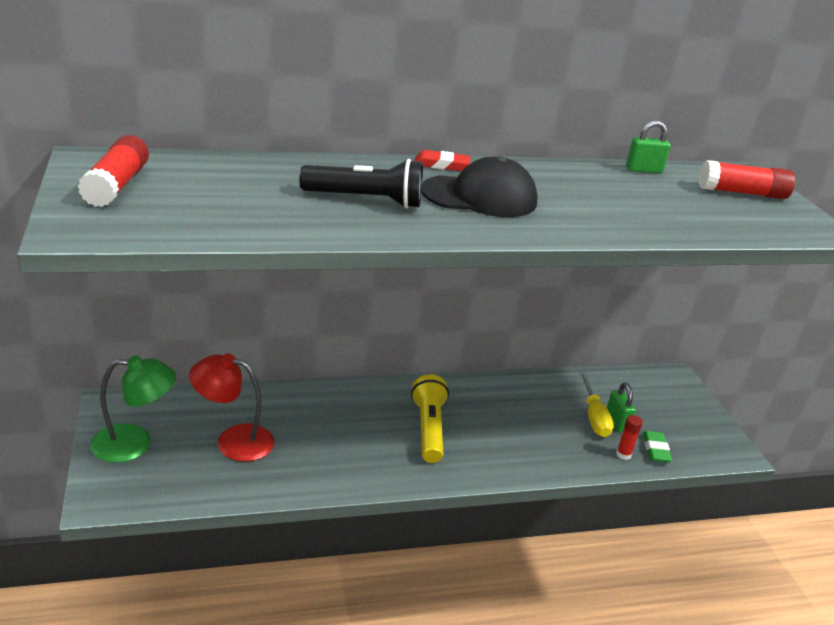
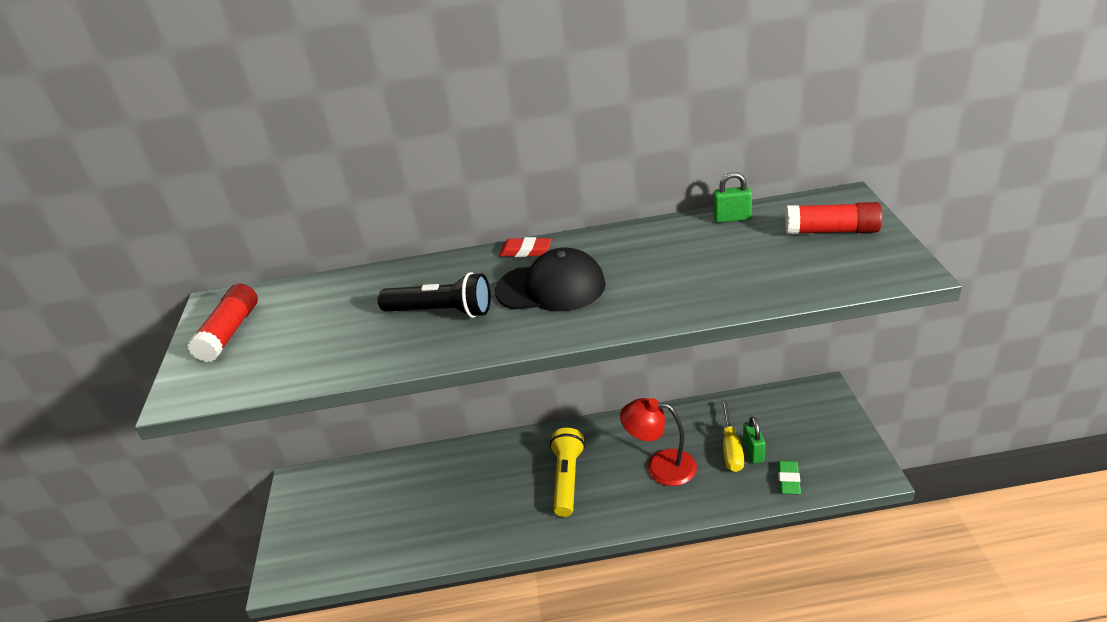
camera: 15 degrees right, 5 degrees up
(134, 443) = (311, 520): green lamp -> none
(233, 440) = (392, 509): red lamp -> red lamp (660, 466)
(623, 455) = (754, 489): red glue stick -> none

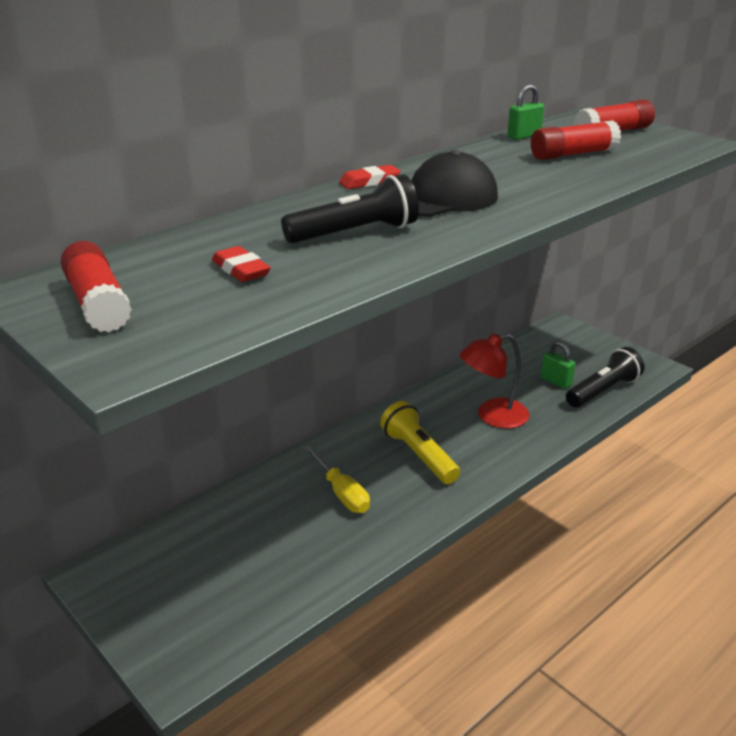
camera: 40 degrees left, 5 degrees down
(331, 327) = (241, 270): none -> red eraser
(731, 448) = (535, 384): yellow screwdriver -> yellow screwdriver (341, 493)
(742, 257) = (573, 154): none -> red glue stick
(788, 480) = (603, 391): green eraser -> black flashlight

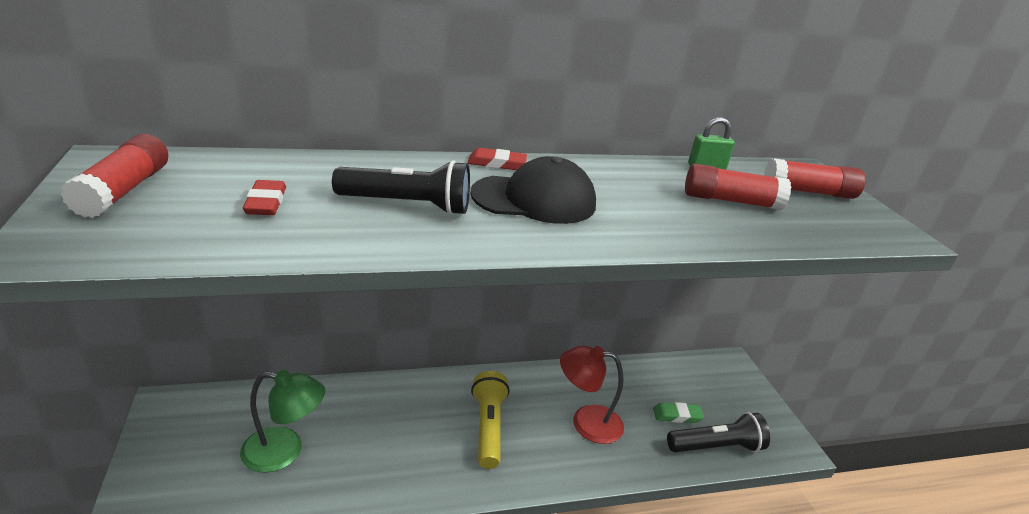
camera: 25 degrees right, 0 degrees up
(260, 554) = (284, 452): none -> green lamp
(341, 493) = (394, 430): yellow screwdriver -> none
(556, 381) = (677, 415): green padlock -> green eraser

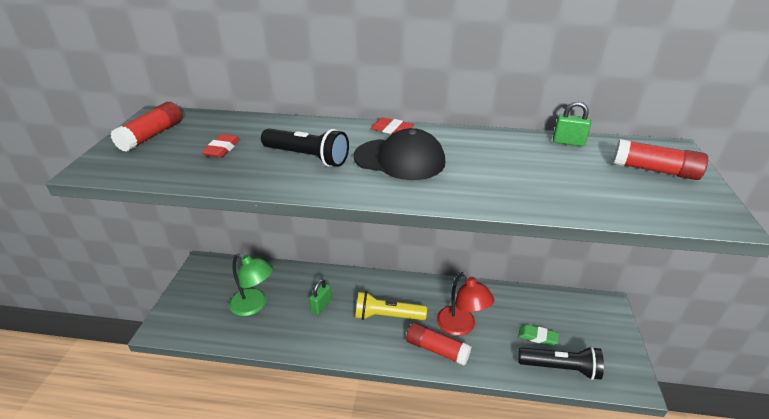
camera: 25 degrees right, 5 degrees up
(389, 432) = (321, 306): none -> green padlock
(488, 427) = (387, 316): yellow flashlight -> yellow flashlight turned 105 degrees counterclockwise
(586, 422) = (461, 327): red lamp -> red lamp turned 150 degrees counterclockwise
(731, 201) = (567, 173): red glue stick -> red glue stick (437, 349)

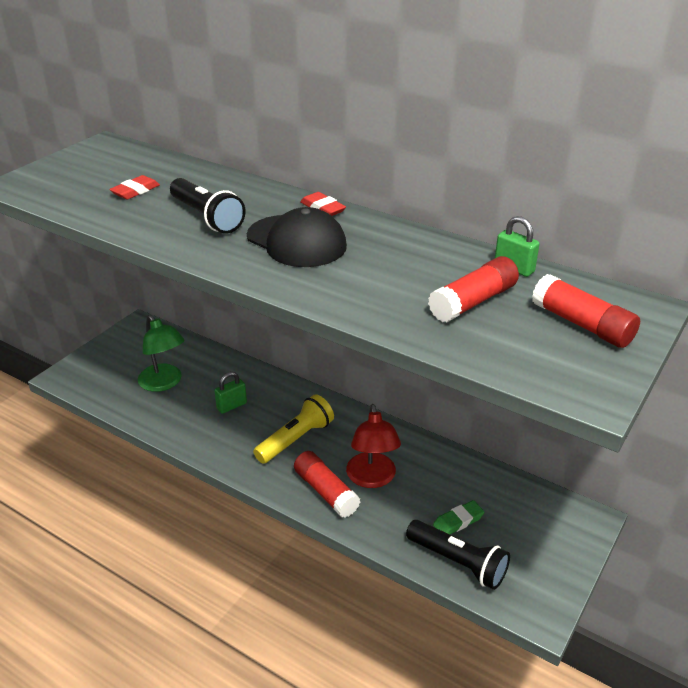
camera: 25 degrees right, 0 degrees up
(152, 136) = (85, 164): red glue stick -> red glue stick (473, 302)
(387, 316) = (296, 439): yellow flashlight -> yellow flashlight turned 105 degrees clockwise
(537, 337) = (458, 521): green eraser -> green eraser turned 75 degrees counterclockwise

